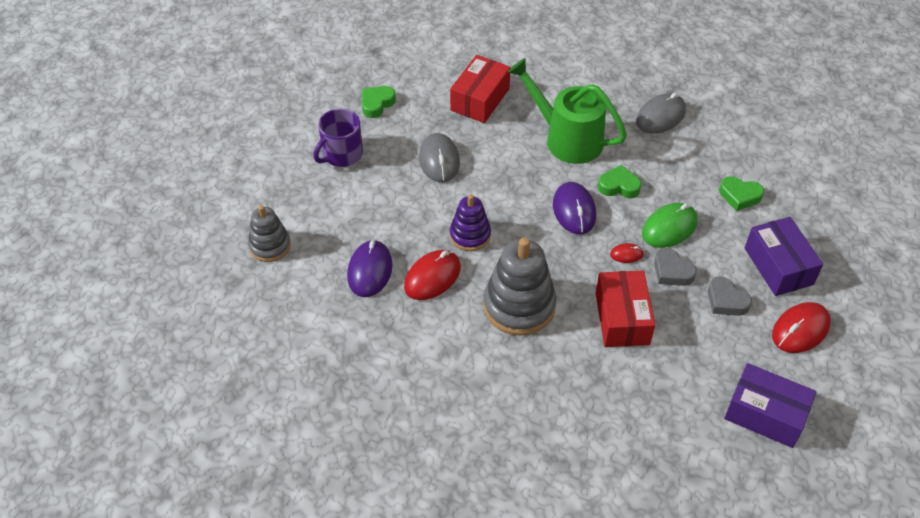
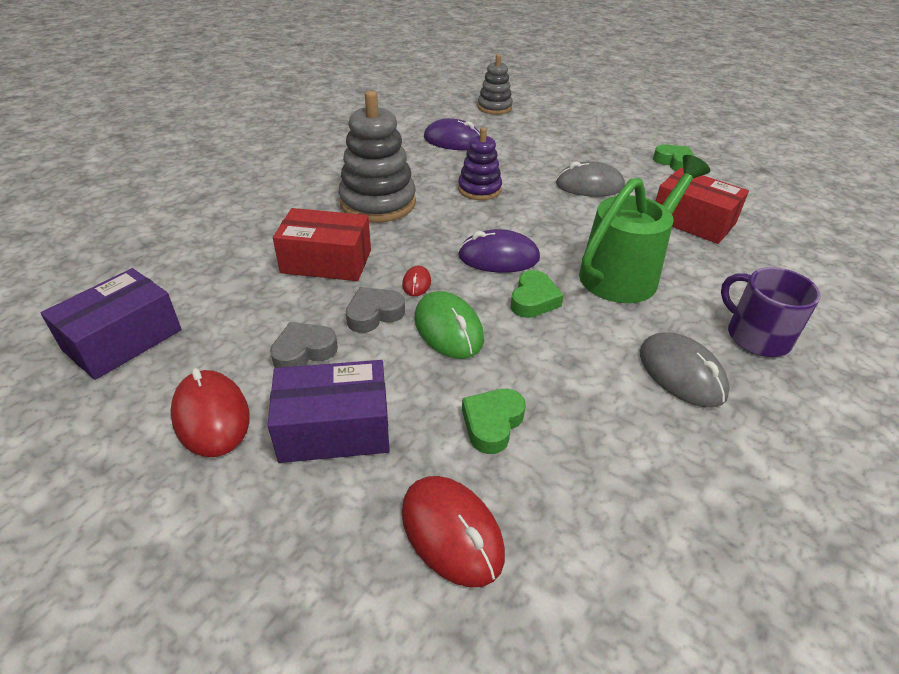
camera: 100 degrees right, 10 degrees down
(341, 154) = (600, 141): purple mug -> purple mug (756, 336)
(432, 277) = (433, 166): red mouse -> red mouse (451, 532)

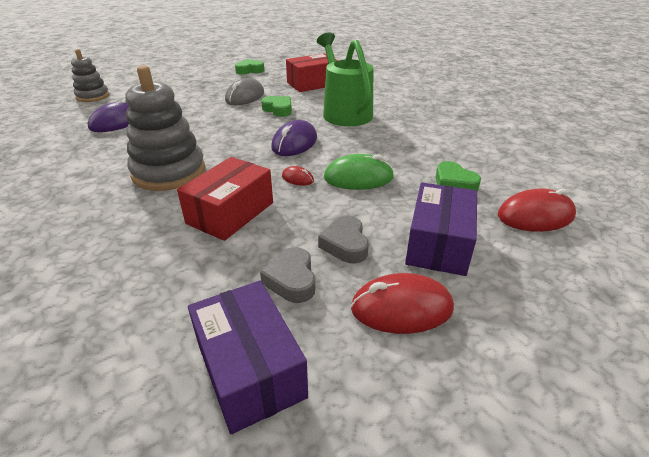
camera: 65 degrees left, 5 degrees down
(374, 314) = (321, 203): grey heart -> grey heart (291, 280)
(479, 189) = (203, 129): purple stacking toy -> none
(533, 300) = (349, 143): green heart -> green heart (278, 110)
(681, 373) = (435, 123): grey mouse -> none
(756, 336) = (417, 100): purple mug -> none

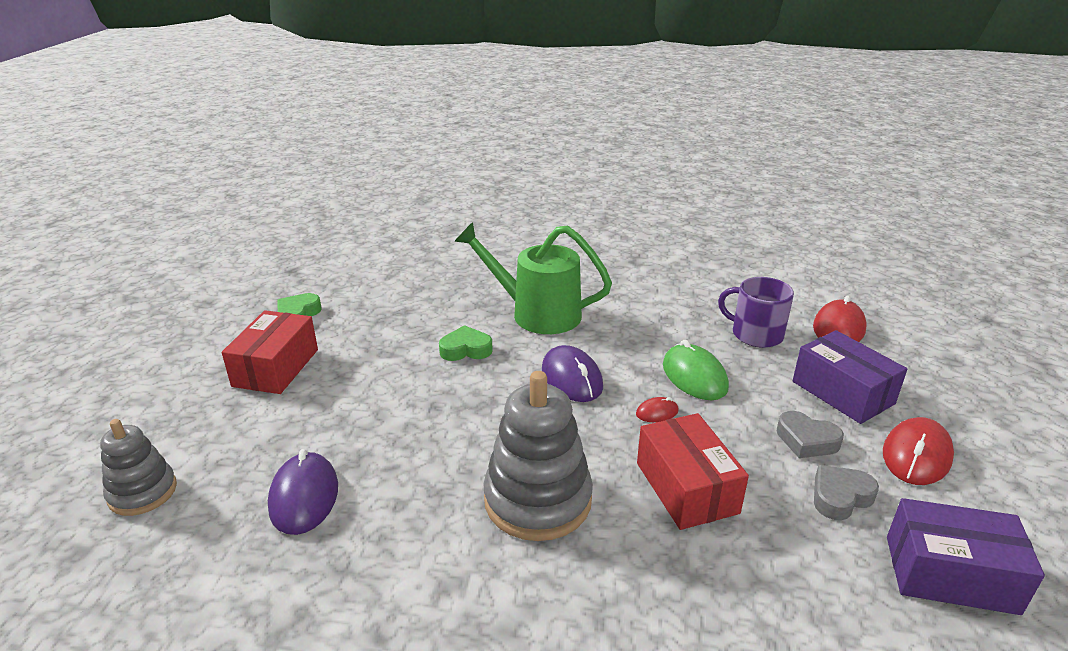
camera: 50 degrees left, 5 degrees down
(245, 97) = (386, 355): grey mouse -> none
(291, 280) = (840, 497): grey heart -> grey heart turned 120 degrees clockwise
(312, 84) = (424, 294): red box -> red box (276, 367)
(358, 178) = (694, 376): green mouse -> green mouse turned 60 degrees counterclockwise
(454, 183) = (755, 334): green heart -> purple mug

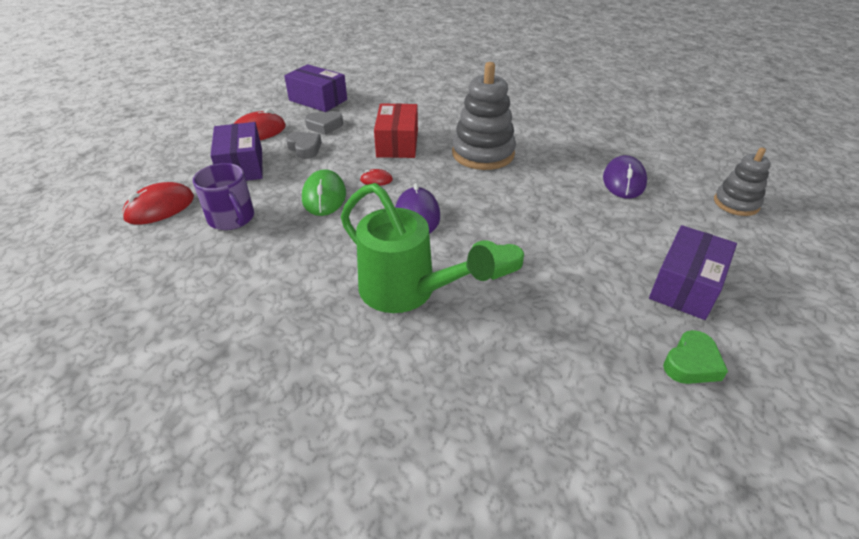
camera: 160 degrees left, 10 degrees up
(276, 367) = (685, 286): red box -> purple box

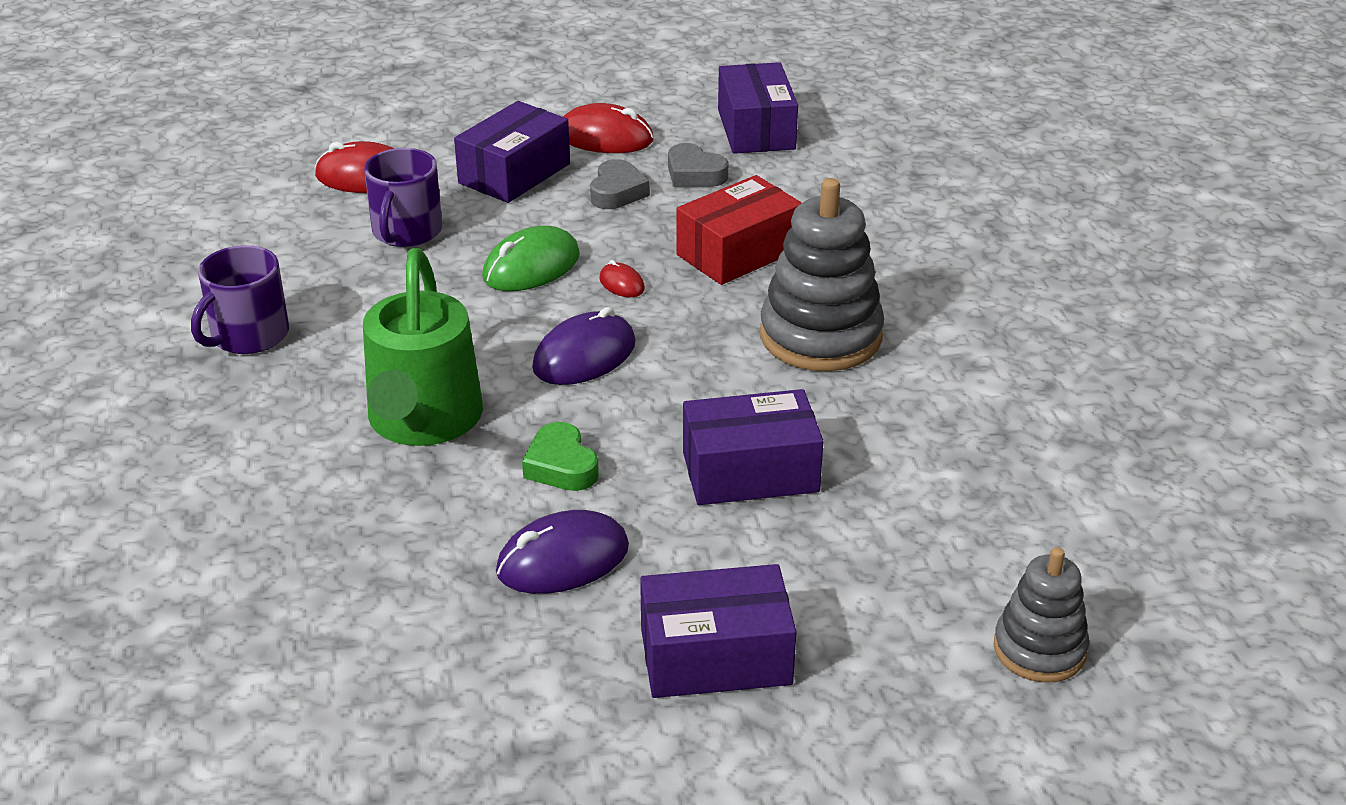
camera: 50 degrees right, 5 degrees down
(233, 321) = (248, 335): none -> purple mug
(558, 213) = (750, 472): none -> purple box
(623, 181) = (938, 502): purple mouse -> purple mouse (562, 559)
(691, 363) = (543, 710): green heart -> none

